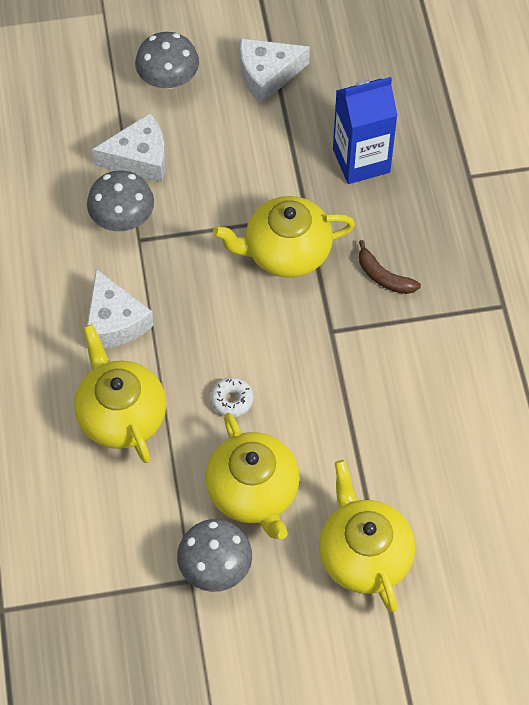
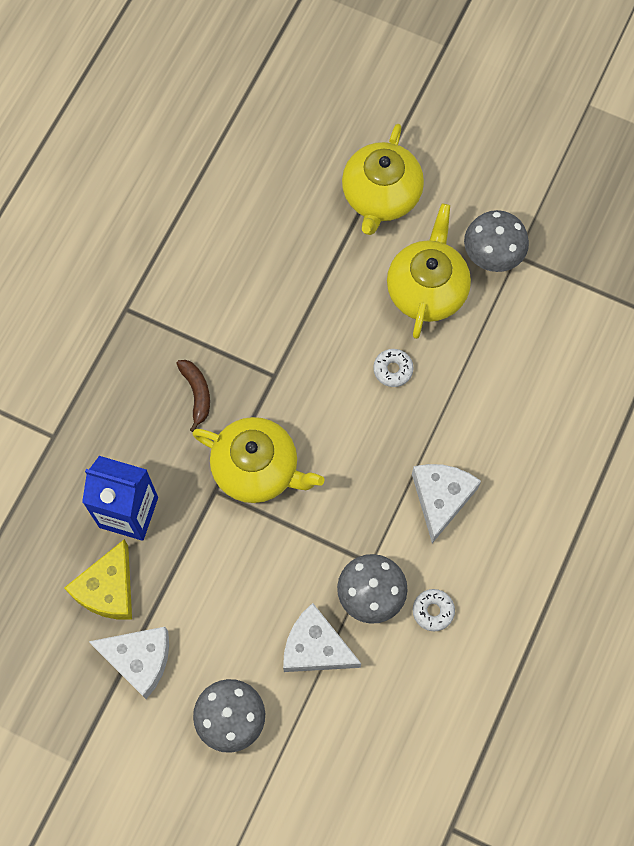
camera: 145 degrees left, 10 degrees up
(63, 236) = (433, 611): none -> white donut
(121, 415) = (487, 413): yellow teapot -> none
(330, 103) = (108, 589): none -> yellow cheese

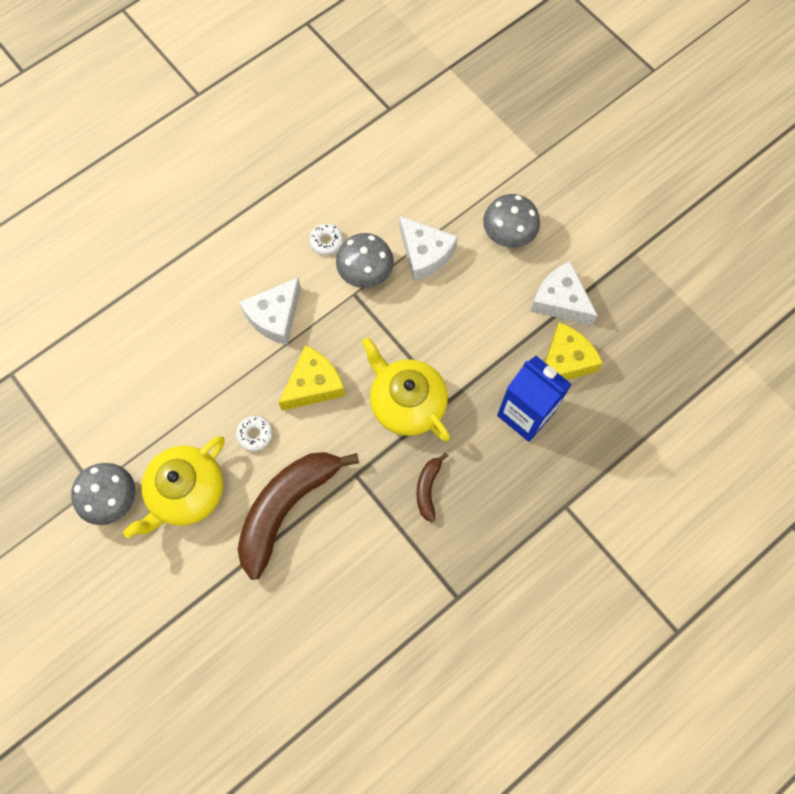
camera: 155 degrees left, 0 degrees up
(325, 317) = (286, 508): none -> brown banana
(361, 445) = (314, 384): none -> yellow cheese
(381, 196) = (175, 602): yellow teapot -> none

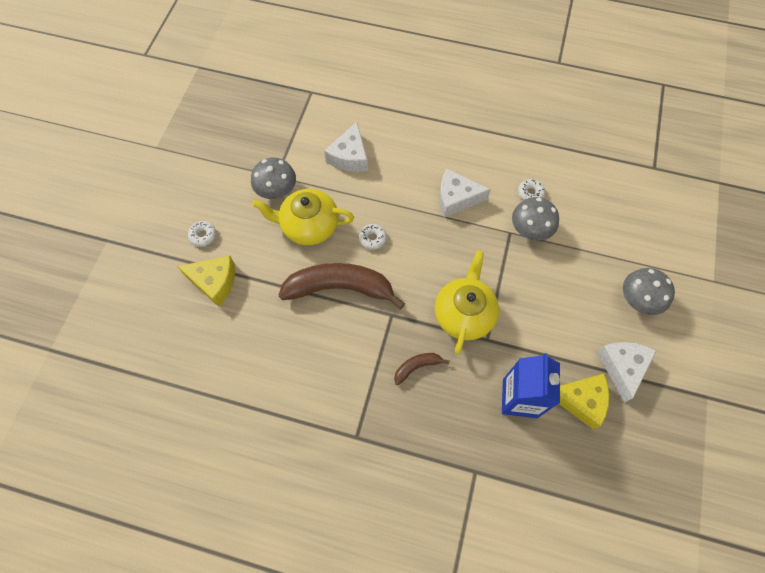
camera: 55 degrees right, 5 degrees down
(105, 620) = (203, 236): none -> white donut
(314, 384) = (431, 250): yellow cheese -> yellow cheese (214, 282)
(425, 254) = (575, 256): white cheese -> white cheese (349, 157)

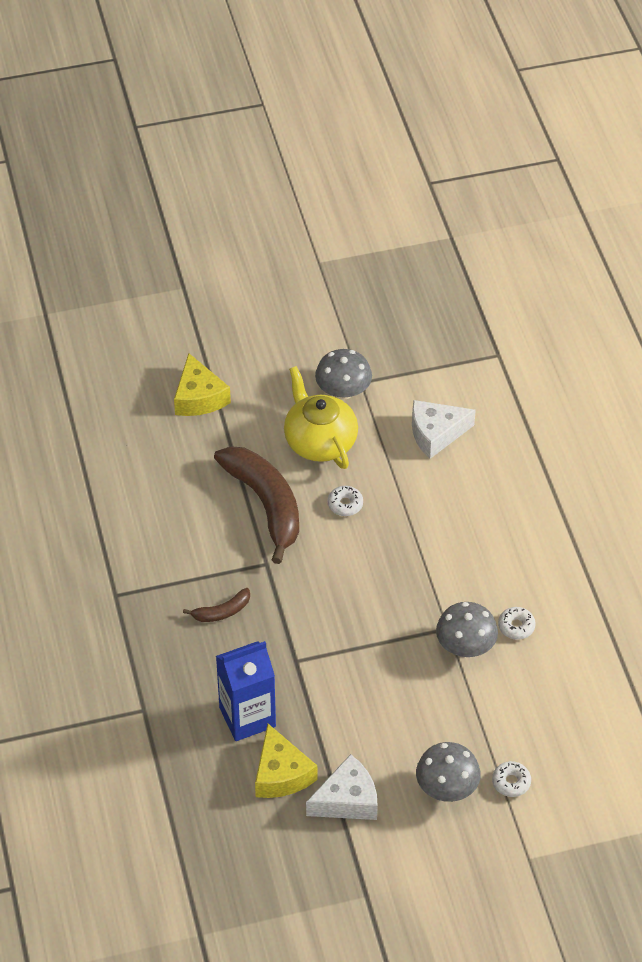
camera: 60 degrees right, 15 degrees down
(203, 236) = (243, 360): white donut -> white donut (511, 782)
(417, 367) = (222, 612): brown banana -> brown banana turned 120 degrees clockwise
(456, 198) = (454, 557): white cheese -> none
(464, 314) = (311, 627): yellow teapot -> none

